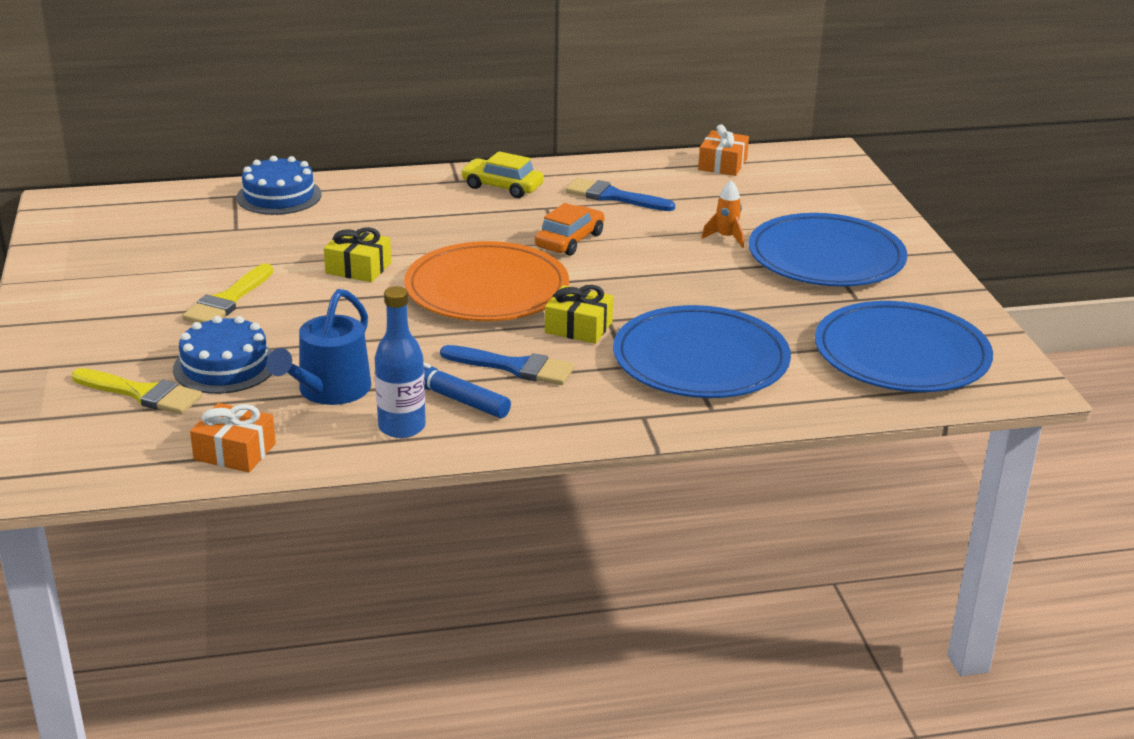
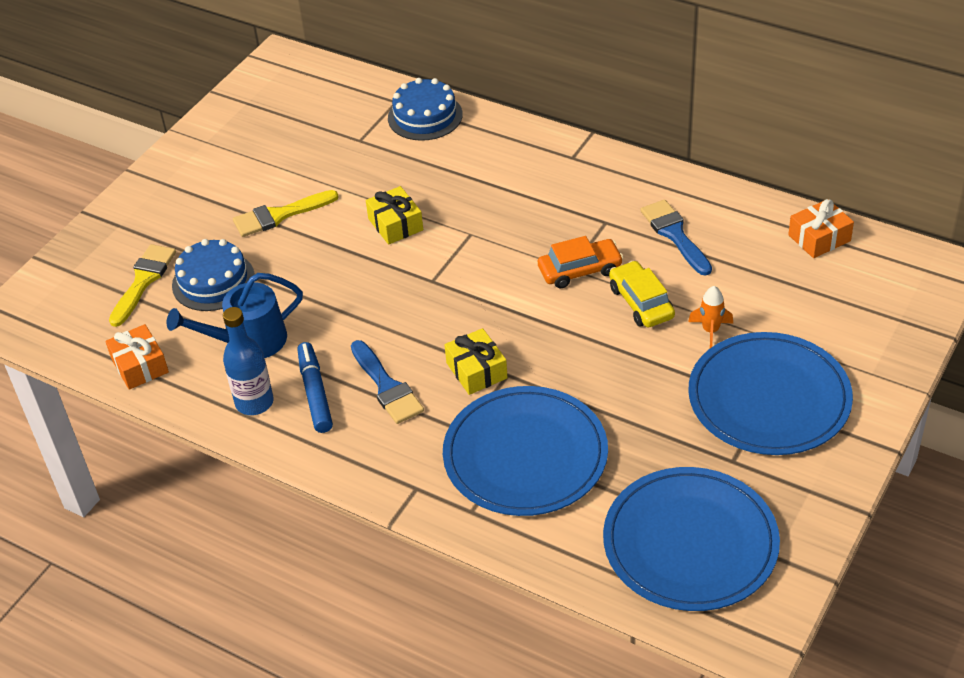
camera: 45 degrees right, 15 degrees up
(142, 393) = (143, 281): yellow brush -> yellow brush turned 135 degrees counterclockwise
(486, 289) = (458, 293): orange plate -> none
(502, 187) = (599, 181): yellow car -> yellow car (641, 302)

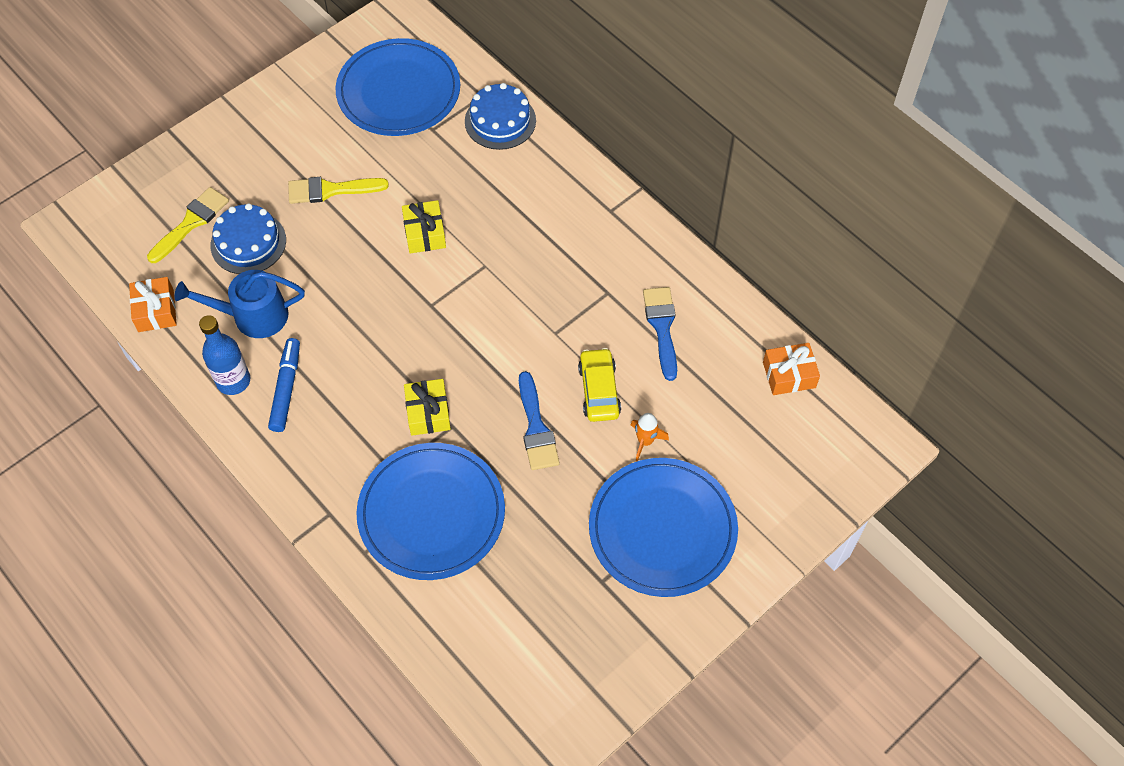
camera: 15 degrees right, 15 degrees up
(387, 387) = (347, 403): blue brush -> blue brush (536, 428)
(580, 270) = (561, 337): orange car -> none
(690, 543) = (528, 649): blue plate -> blue plate (398, 91)

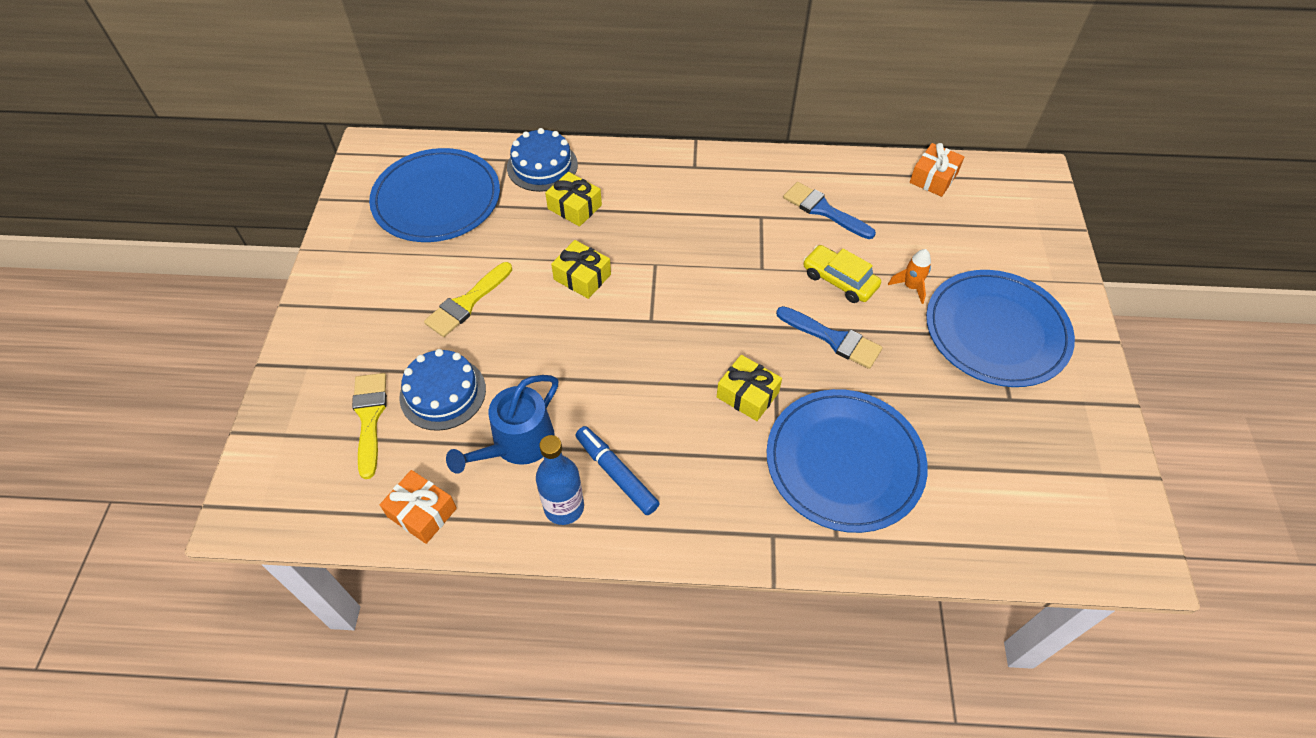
camera: 45 degrees left, 5 degrees down
(483, 174) = (574, 207): none -> yellow gift

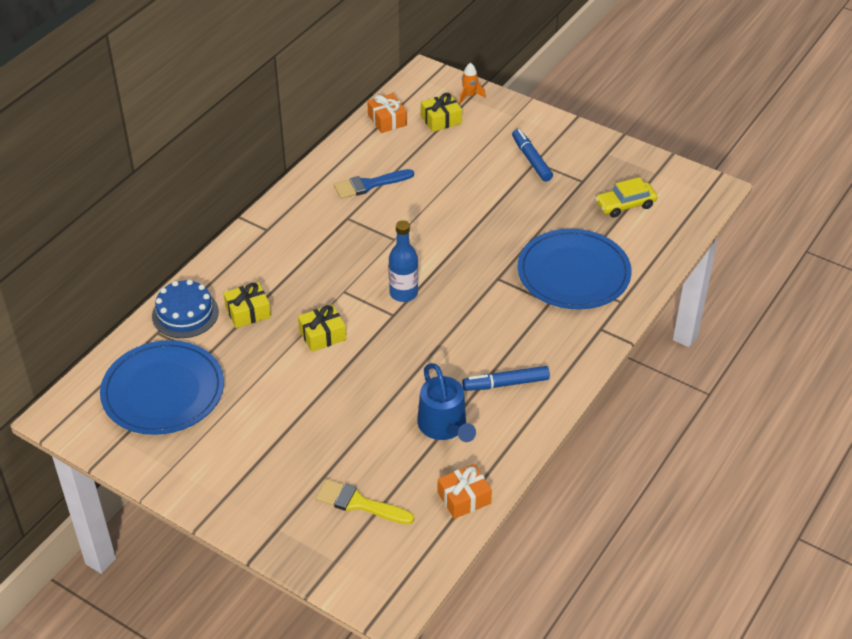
camera: 60 degrees left, 10 degrees down
(443, 393) = (368, 453): blue cake -> none
(467, 303) = (293, 410): yellow brush -> none
(564, 507) = (512, 420): blue bottle -> blue bottle (403, 293)
(747, 395) = (492, 294): yellow gift -> yellow gift (441, 120)
(833, 339) = (480, 233): blue brush -> none
(839, 280) = (436, 207): yellow car -> yellow car (625, 205)
(910, 287) = (468, 178): orange rocket -> orange rocket (469, 96)
(996, 331) = (531, 160): blue plate -> blue marker

